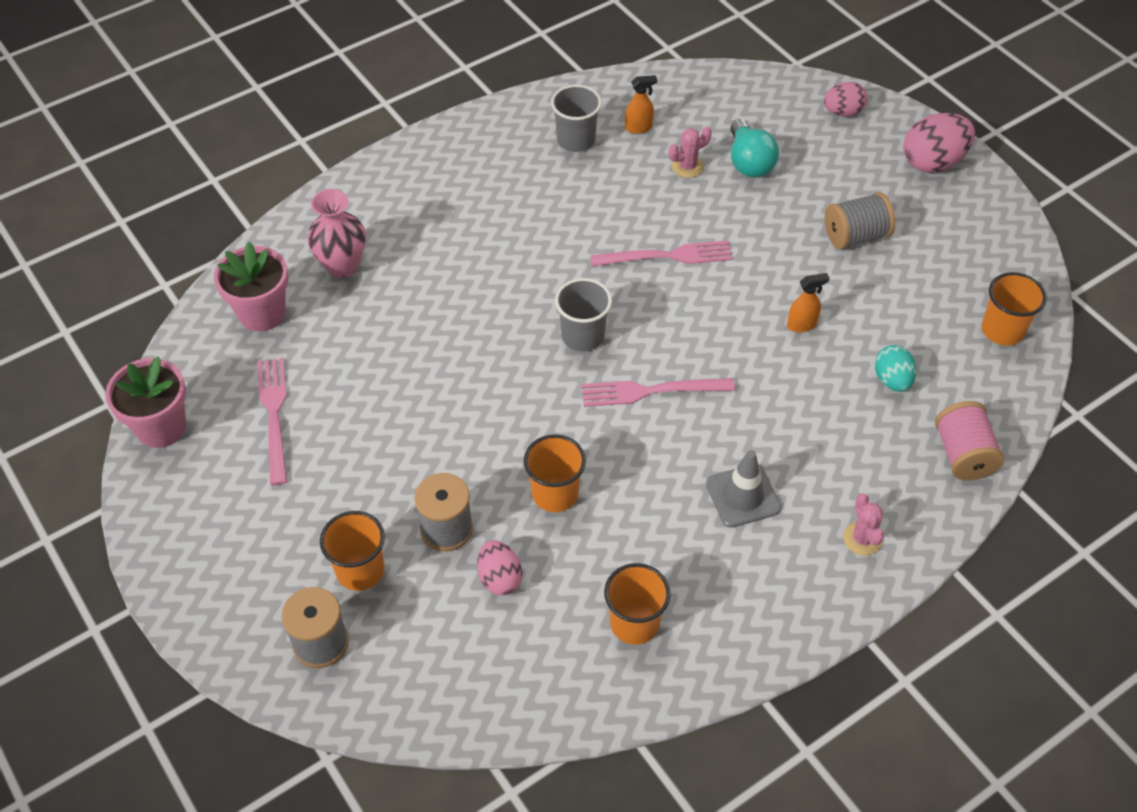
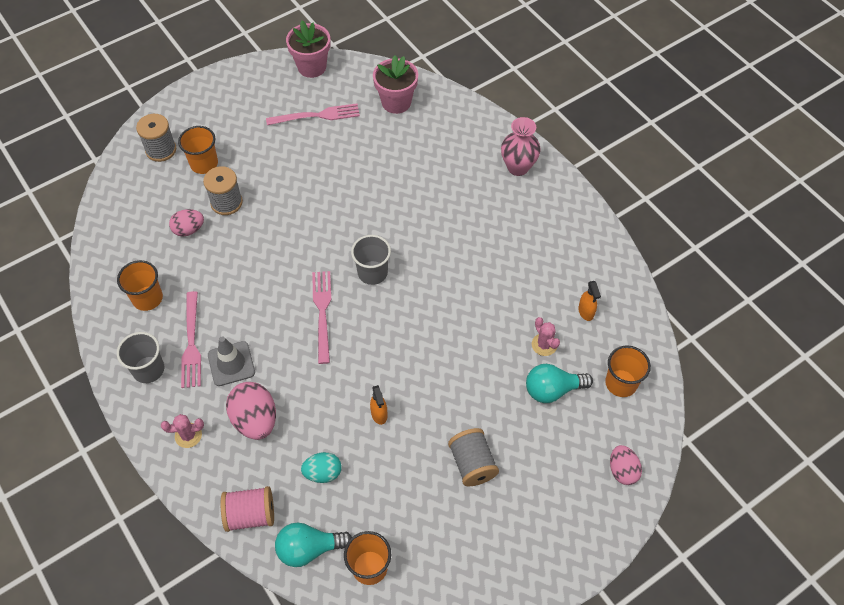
camera: 90 degrees right, 5 degrees up
(342, 265) = (436, 138): pink vase -> pink vase (518, 167)
(555, 493) = (245, 257): orange cup -> orange cup (621, 383)
(576, 140) = (567, 269): grey cup -> grey cup (148, 369)
(668, 256) = (448, 328): pink fork -> pink fork (191, 344)
(932, 162) = (564, 540): pink egg -> pink egg (255, 420)
(993, 390) = (309, 549): none -> turquoise light bulb

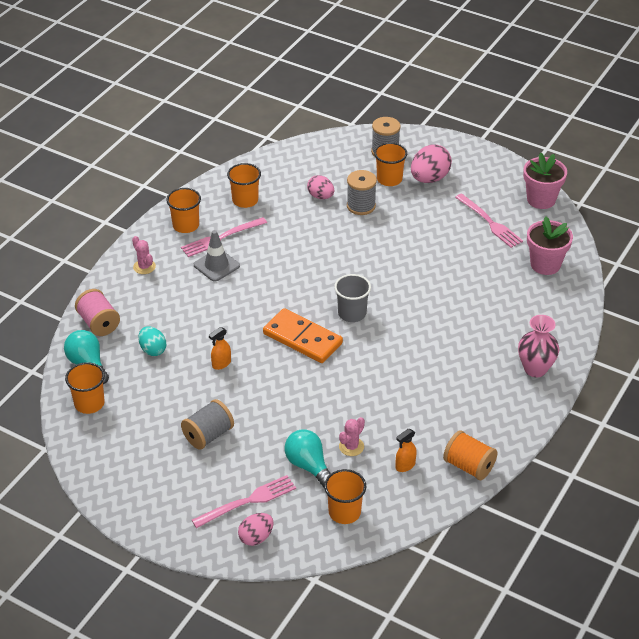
camera: 65 degrees right, 15 degrees down
(148, 369) = (186, 225): grey cup -> orange cup
(255, 420) = (176, 296): pink egg -> pink egg (429, 178)
(322, 311) = (294, 297): pink fork -> pink fork (248, 501)
(383, 328) = (302, 338): none -> orange domino
(607, 265) = (469, 466): none -> orange spool

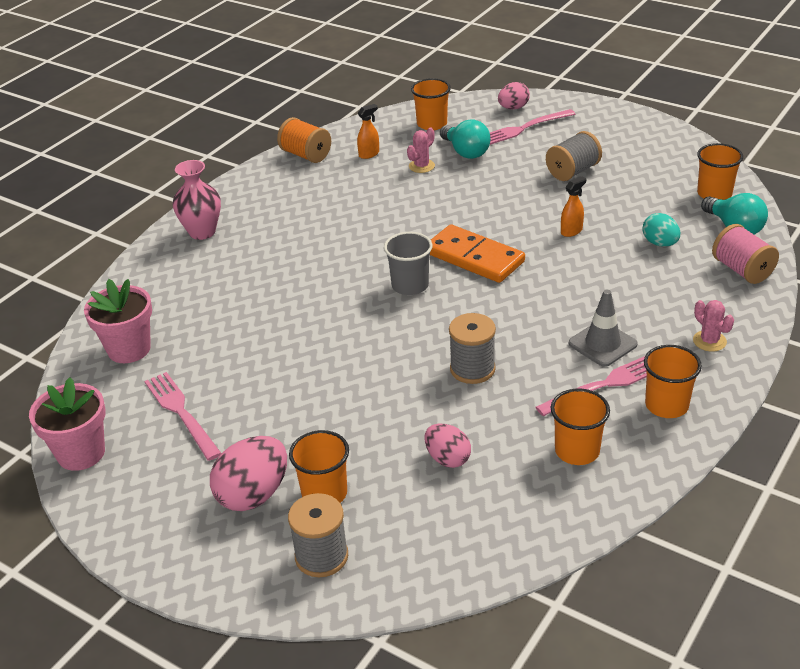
camera: 175 degrees left, 5 degrees down
(361, 206) = (381, 441): grey spool -> grey spool (472, 369)

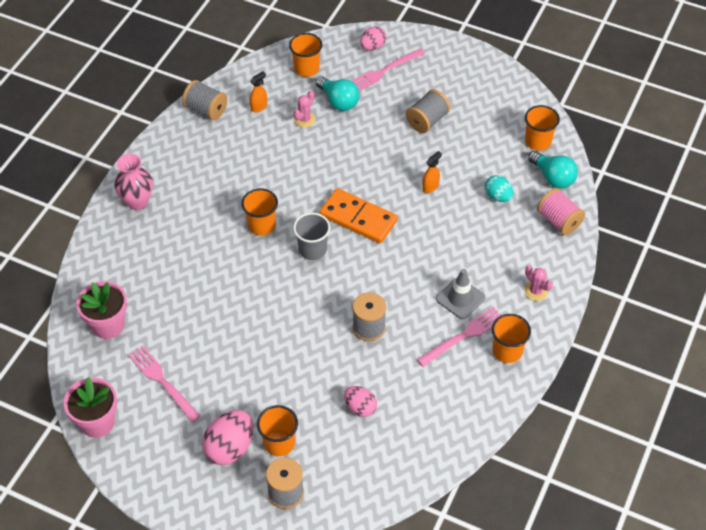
camera: 10 degrees left, 15 degrees up
(306, 155) = (206, 110): orange spool -> grey spool
(577, 451) = (448, 394): orange cup -> orange cup (261, 225)

